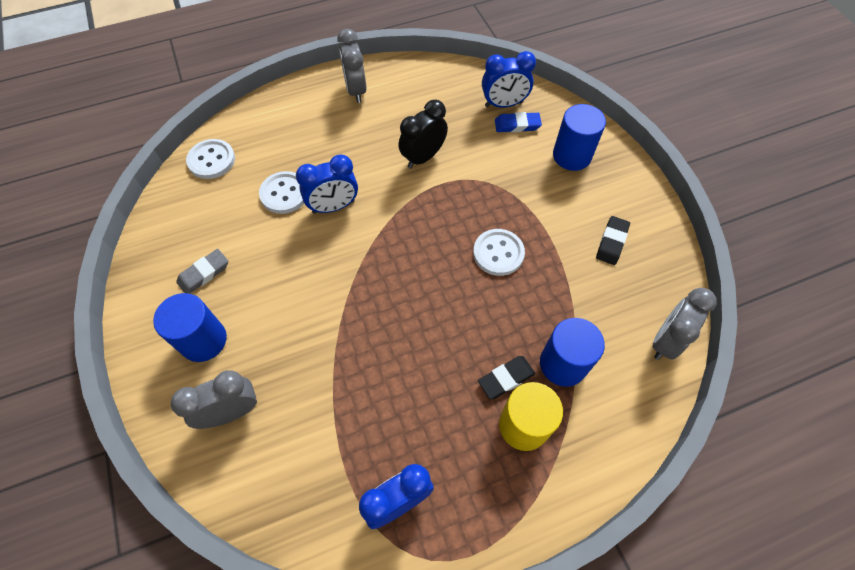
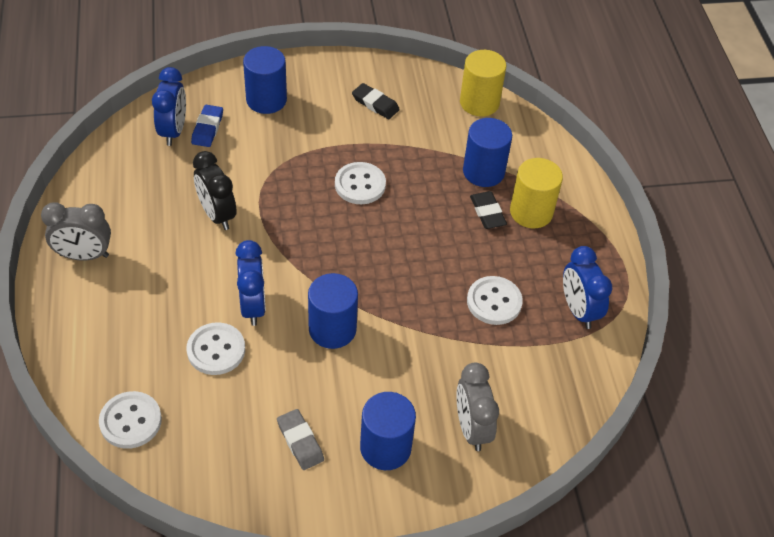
camera: 80 degrees left, 10 degrees down
(322, 270) = (332, 329): none -> blue cylinder
(387, 406) = (494, 302): none -> white button
(665, 340) = (479, 103): grey clock -> yellow cylinder

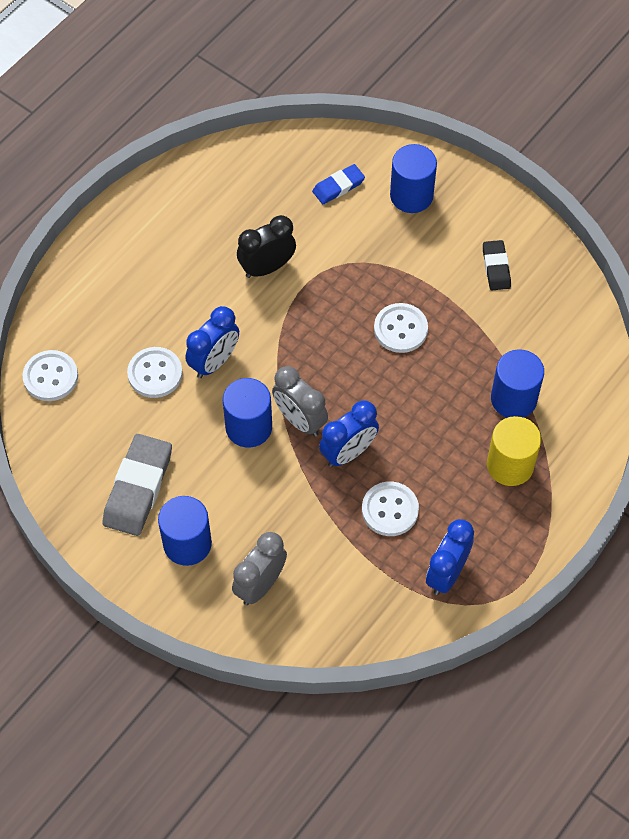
camera: 50 degrees right, 10 degrees up
(84, 255) = (144, 226): grey clock -> grey clock (300, 420)
(173, 131) = (310, 169): blue clock -> blue clock (348, 453)
(217, 215) = (267, 267): black clock -> black clock turned 45 degrees clockwise
(300, 441) = (138, 488): grey eraser -> grey eraser, size x1.77
(479, 103) = (587, 335): yellow cylinder -> none
(487, 212) = (473, 435): black eraser -> none

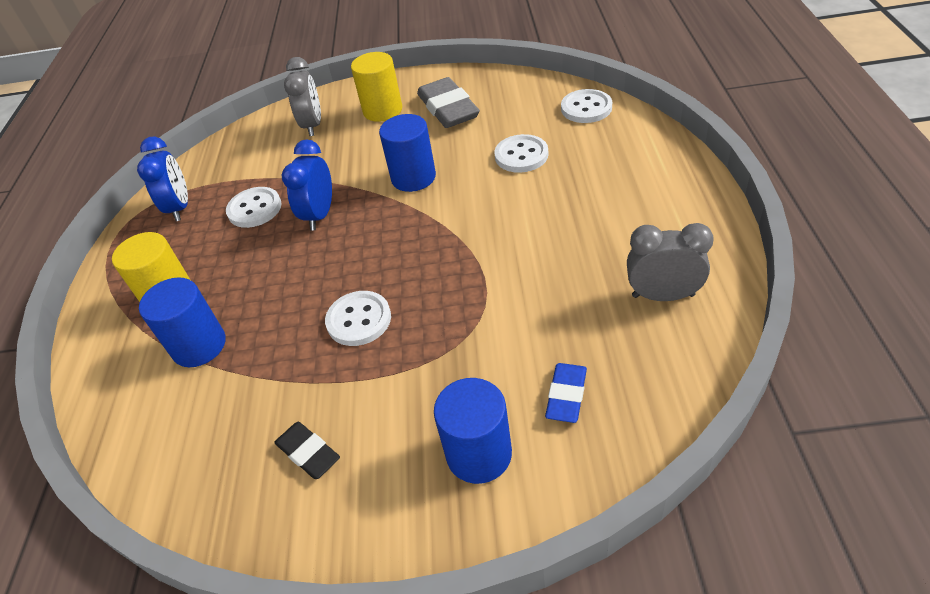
camera: 145 degrees right, 15 degrees down
(187, 543) = (382, 110): blue cylinder -> yellow cylinder
(214, 362) = (488, 189): blue clock -> none
(267, 267) = (536, 273): black clock -> none
(300, 420) = (379, 206): grey clock -> grey clock (663, 295)

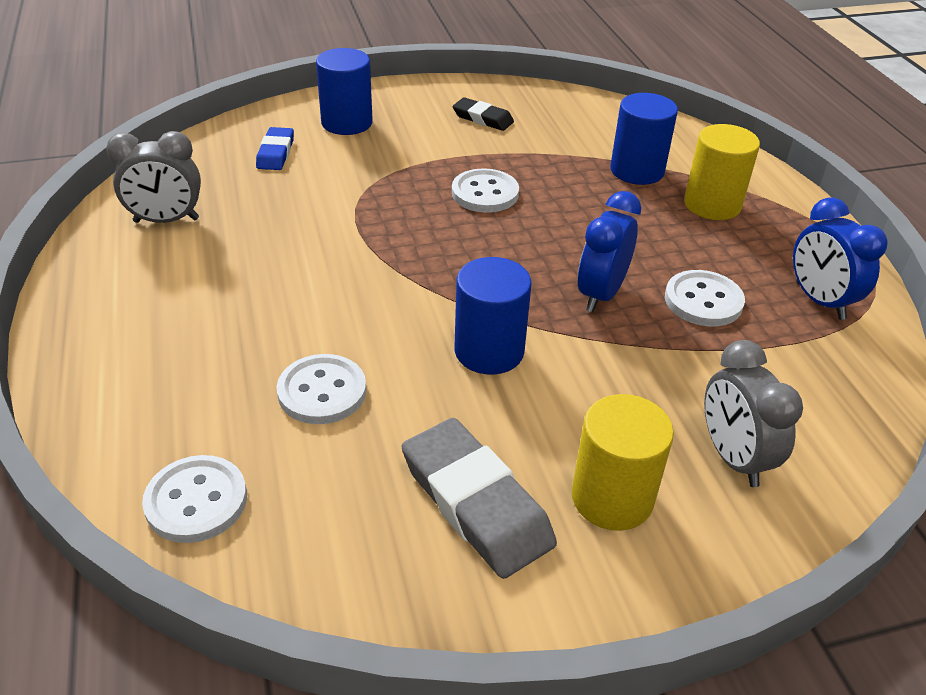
camera: 160 degrees right, 5 degrees down
(319, 215) = (600, 294): blue clock -> blue clock turned 150 degrees counterclockwise

